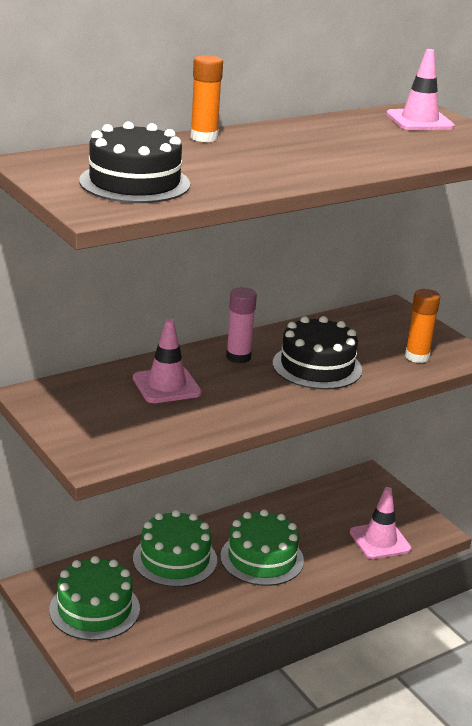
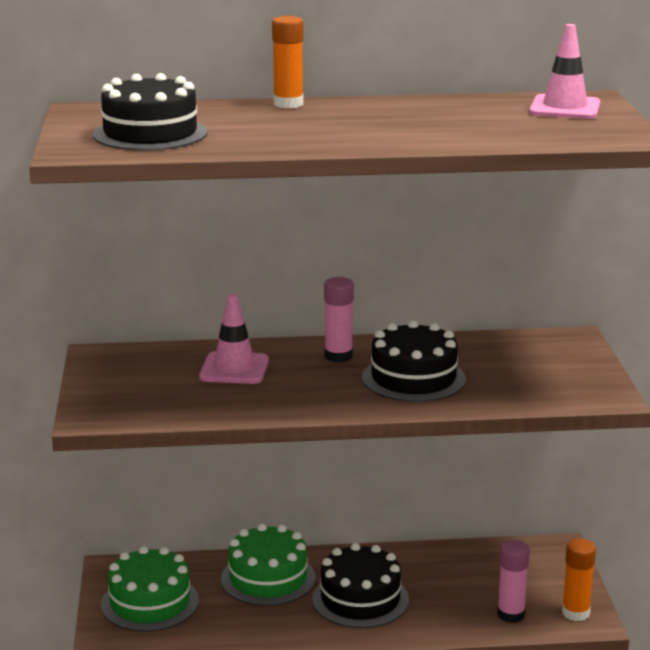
camera: 30 degrees right, 5 degrees down
(262, 558) = (360, 599): green cake -> black cake
(380, 541) = (511, 614): pink traffic cone -> pink glue stick
(417, 357) = (542, 388): orange glue stick -> orange glue stick (575, 613)

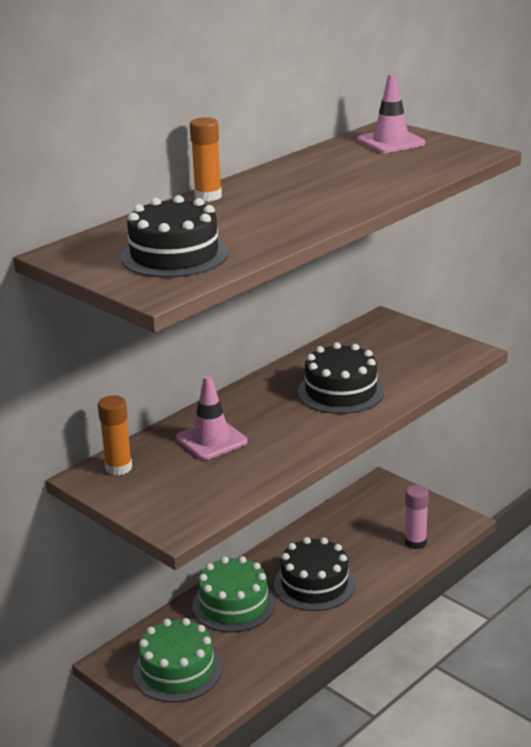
camera: 40 degrees left, 5 degrees up
(338, 356) = (264, 397): pink glue stick -> none
(575, 613) = (448, 520): orange glue stick -> orange glue stick (118, 468)

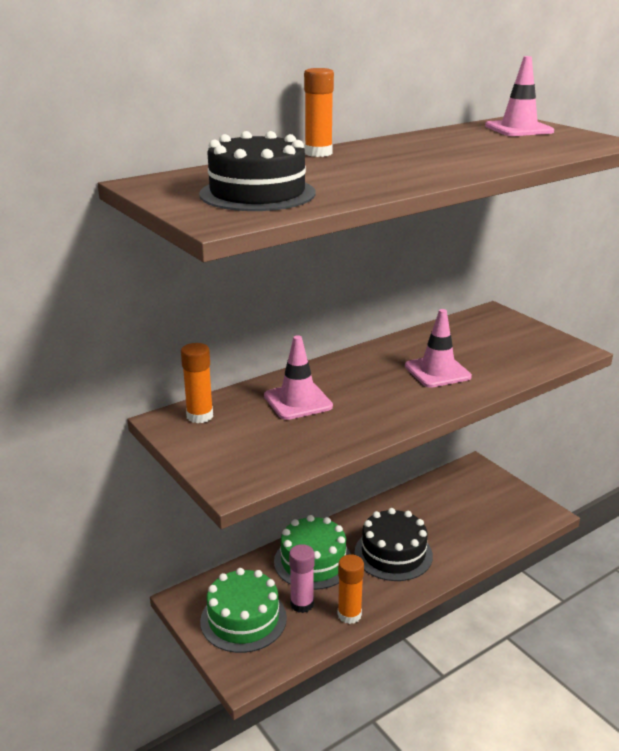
camera: 10 degrees right, 0 degrees up
(283, 649) = (349, 615): none -> orange glue stick
(341, 391) = (437, 371): black cake -> pink traffic cone
(415, 542) = (498, 527): pink glue stick -> pink glue stick (302, 604)

